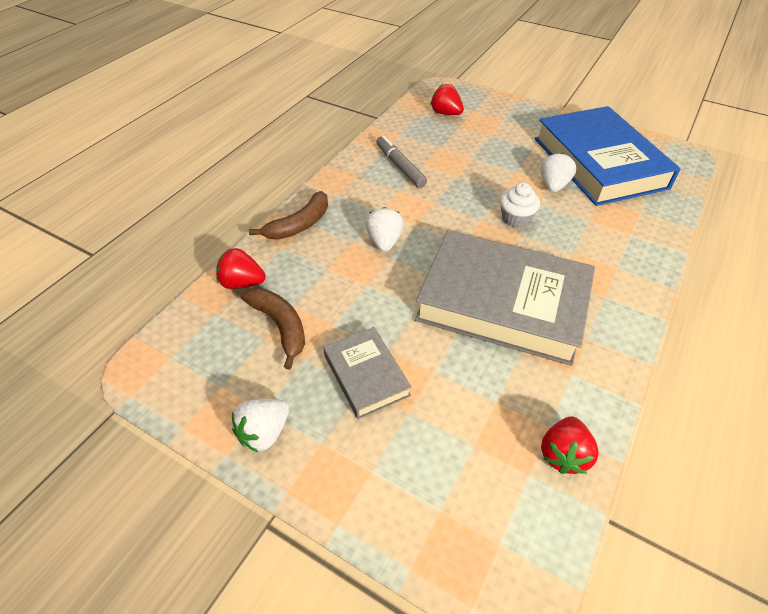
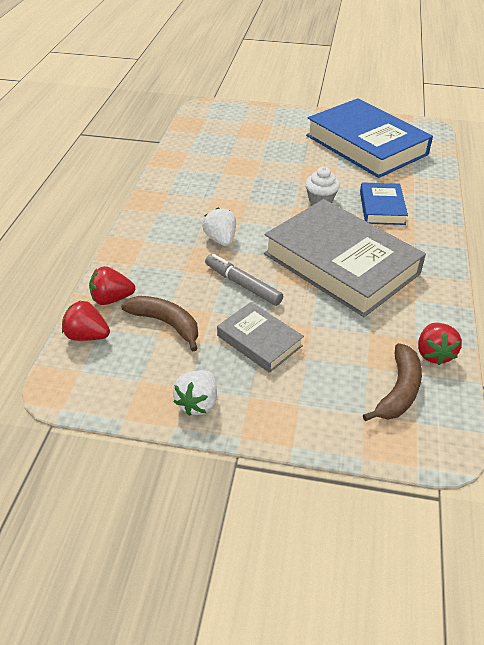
camera: 20 degrees left, 5 degrees down
(299, 225) = (137, 242): brown banana -> brown banana (399, 391)
(400, 166) = (202, 178): grey marker -> grey marker (242, 284)
(446, 113) = (220, 128): red strawberry -> red strawberry (87, 336)
(502, 303) = (340, 264): grey book -> grey book turned 45 degrees clockwise
(553, 185) = (338, 169): white strawberry -> none
(583, 244) = (382, 208): none -> blue book

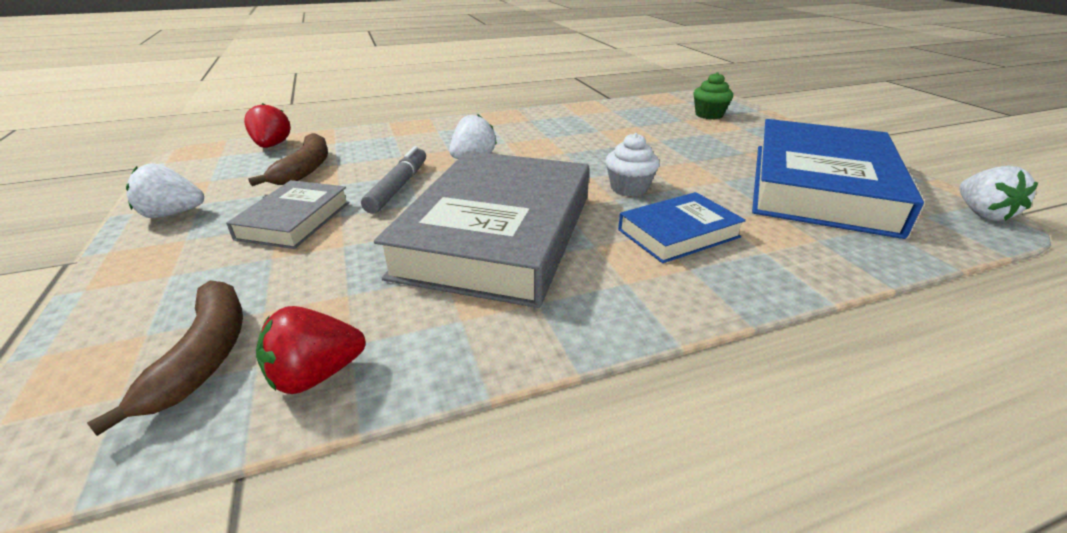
camera: 60 degrees right, 10 degrees down
(112, 299) = (332, 141): red strawberry -> none
(238, 123) = (709, 115): none -> green cupcake
(399, 391) = (204, 356): brown banana -> brown banana turned 90 degrees counterclockwise
(421, 124) = (981, 213): none -> white strawberry

